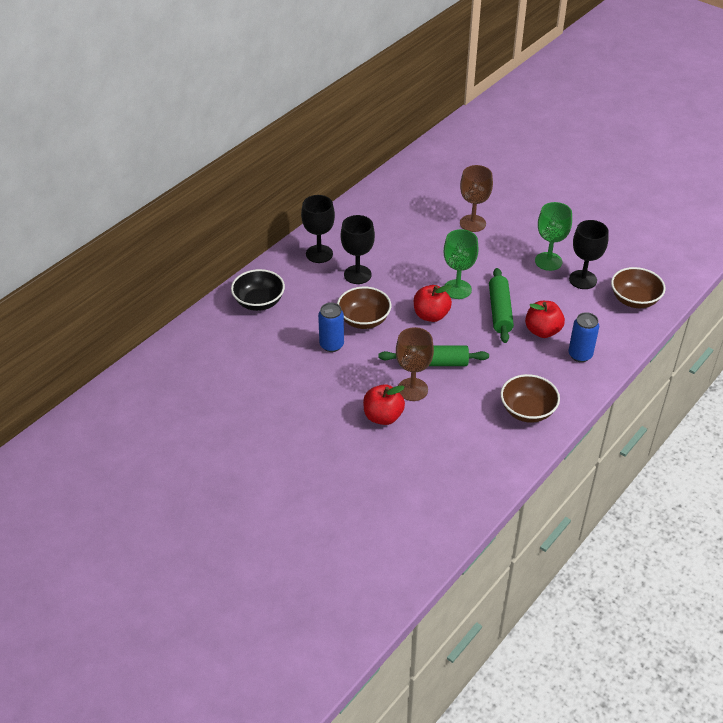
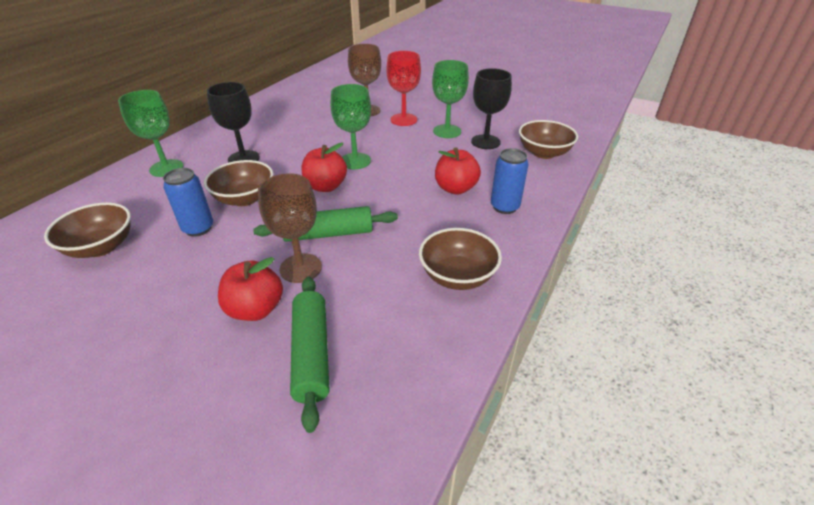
camera: 10 degrees left, 5 degrees down
(259, 302) = (117, 194): black bowl -> none
(263, 353) = (101, 247): none -> brown bowl
(292, 278) = (166, 168): none -> green goblet
(319, 254) = (204, 145): black goblet -> none
(500, 311) = (404, 175): green rolling pin -> green rolling pin (311, 354)
(508, 240) = (403, 120): none -> red goblet

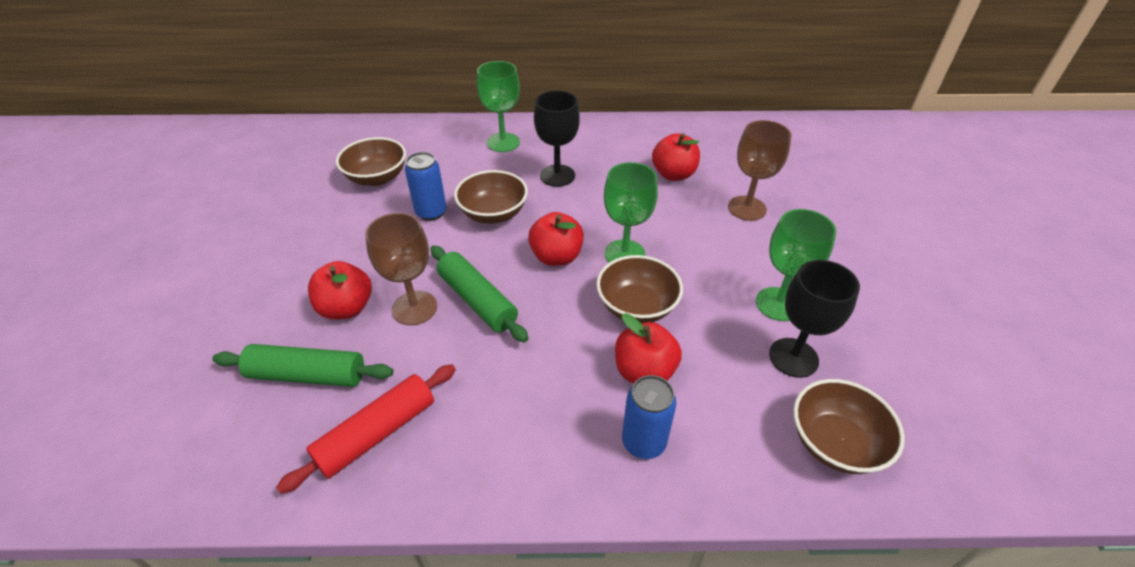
camera: 60 degrees right, 5 degrees up
(307, 119) = (673, 174): none -> red apple
(311, 354) = (307, 375): green rolling pin -> green rolling pin turned 45 degrees clockwise
(403, 120) = (762, 249): red goblet -> none
(411, 322) = (377, 433): none -> red rolling pin
(457, 276) = (470, 445): brown bowl -> brown bowl (636, 307)

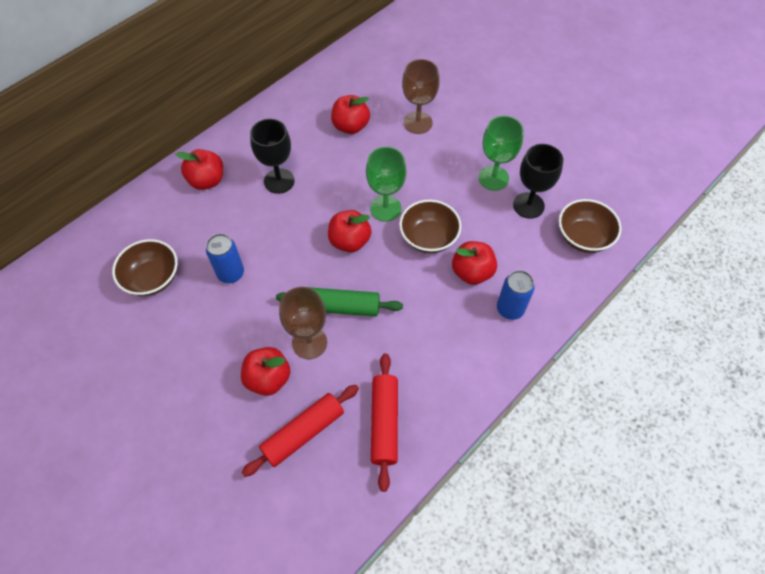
camera: 45 degrees left, 15 degrees up
(307, 375) = (303, 433): green rolling pin -> red rolling pin
(493, 214) = (274, 242): brown bowl -> none
(503, 142) = (207, 181): green goblet -> red apple

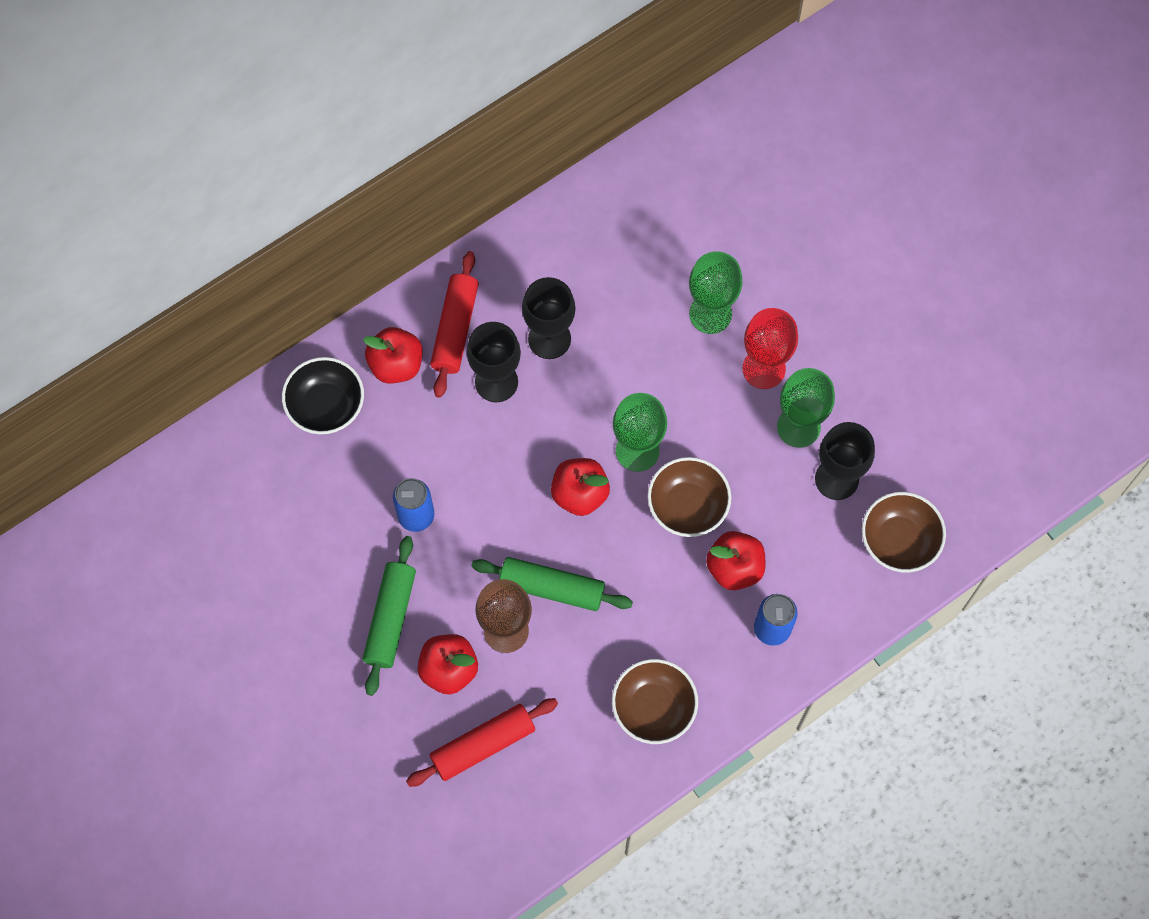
camera: 10 degrees right, 10 degrees up
(152, 278) = (313, 506): brown bowl -> brown bowl (653, 708)
(158, 213) = (326, 406): none -> black bowl
(218, 348) = (390, 618): none -> green rolling pin
(312, 151) = (549, 339): none -> black goblet
(350, 126) = (611, 304): red apple -> none
(384, 423) = (582, 750): red rolling pin -> red rolling pin (455, 329)
(418, 122) = (710, 314): brown goblet -> green goblet
(461, 148) = (764, 368): none -> red goblet

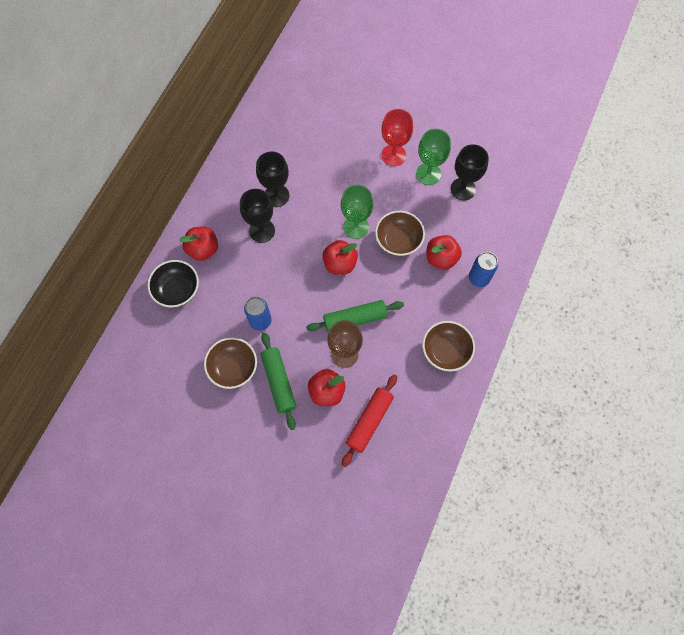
camera: 30 degrees left, 0 degrees up
(455, 329) = (224, 215): red rolling pin -> none
(710, 314) = (350, 143): green goblet -> none
(899, 541) = (512, 202): brown bowl -> brown bowl (233, 367)

